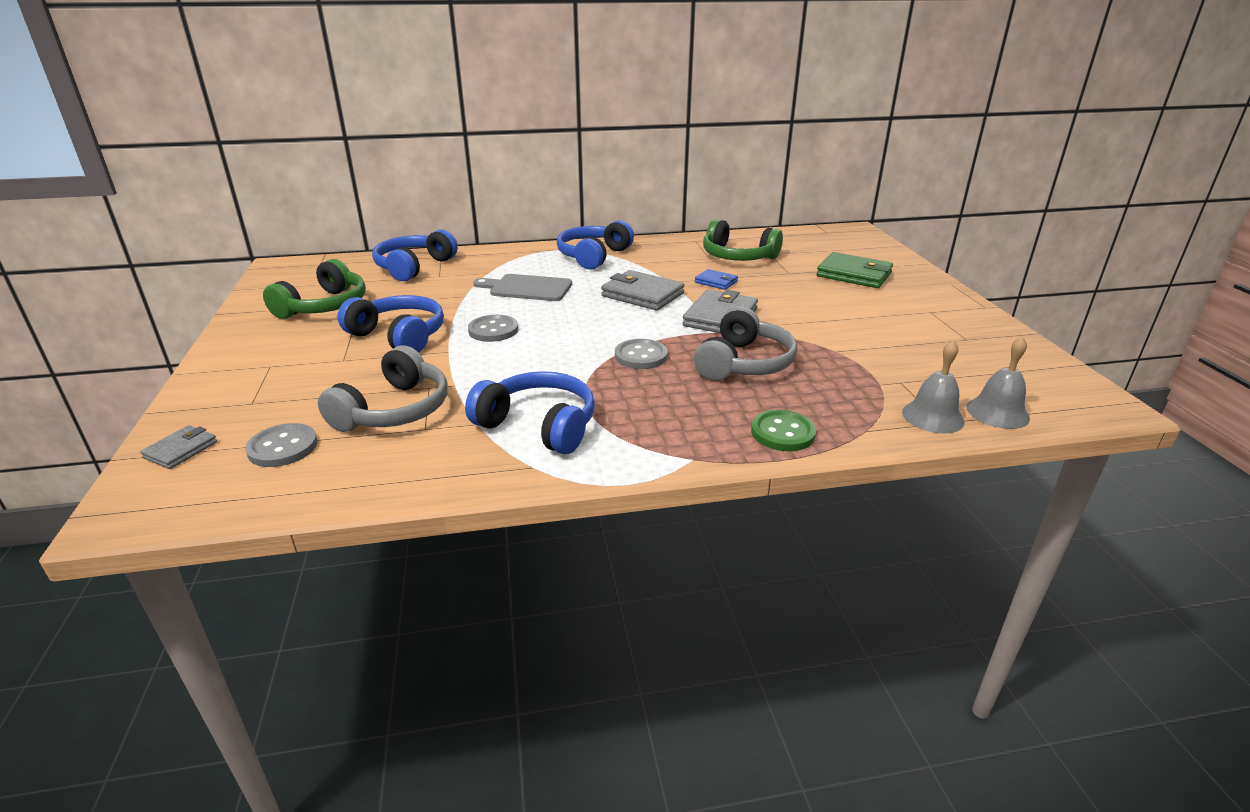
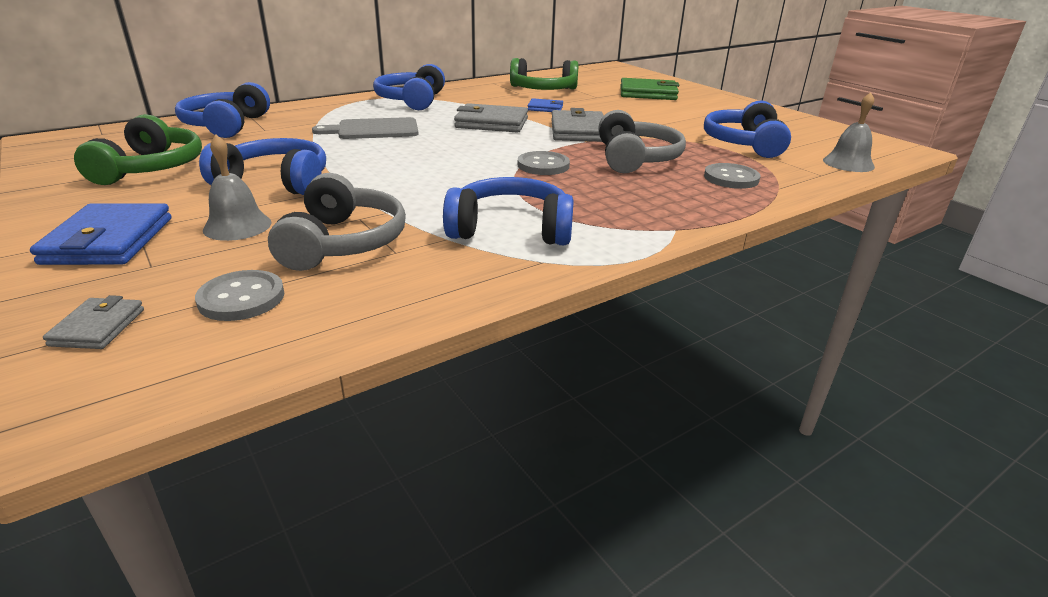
camera: 25 degrees left, 0 degrees up
(244, 373) = (109, 241): none -> blue wallet
(493, 330) = (376, 165): grey button -> grey button (731, 178)
(782, 433) = (722, 199): green button -> none
(893, 363) = (744, 144): none -> blue headphones
(932, 417) = (811, 172): grey bell -> grey bell (237, 226)

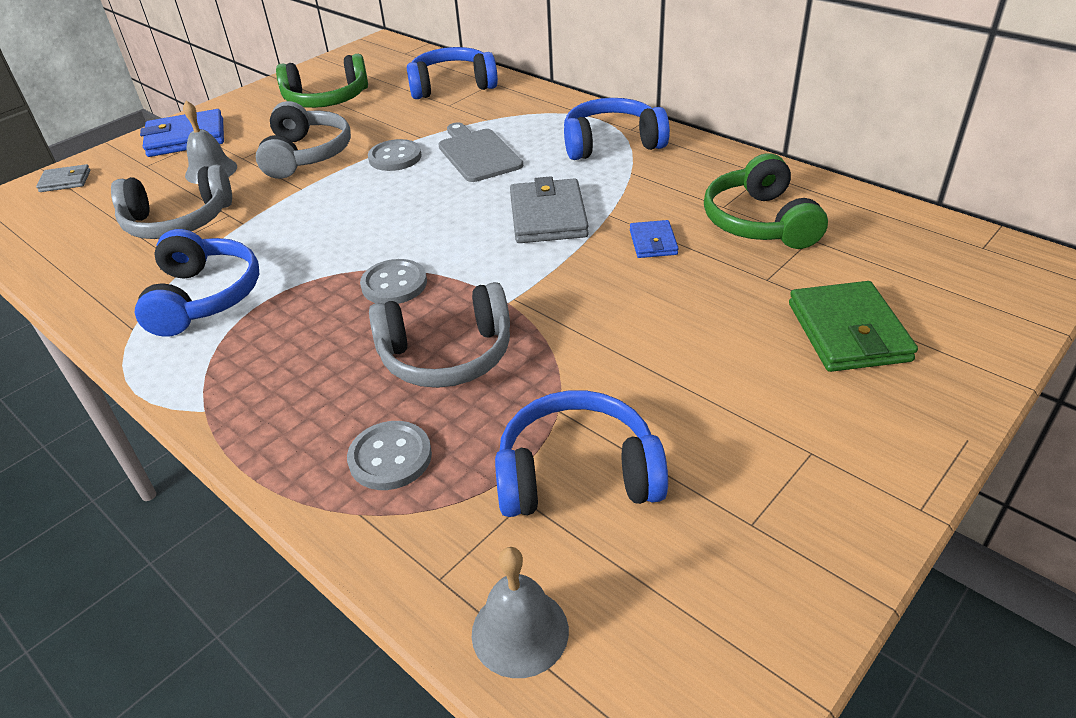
camera: 80 degrees right, 10 degrees up
(241, 298) = (92, 212): grey button -> grey button (395, 157)
(275, 182) = (306, 155): blue headphones -> grey headphones
(578, 131) = (552, 288): grey wallet -> none

